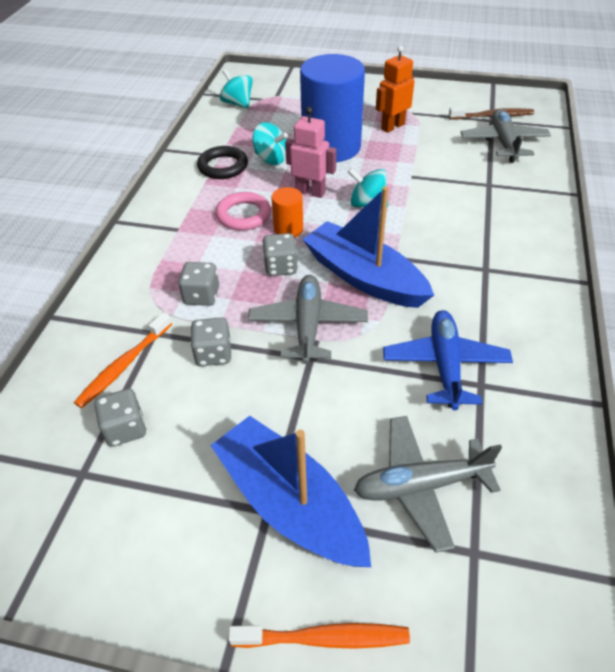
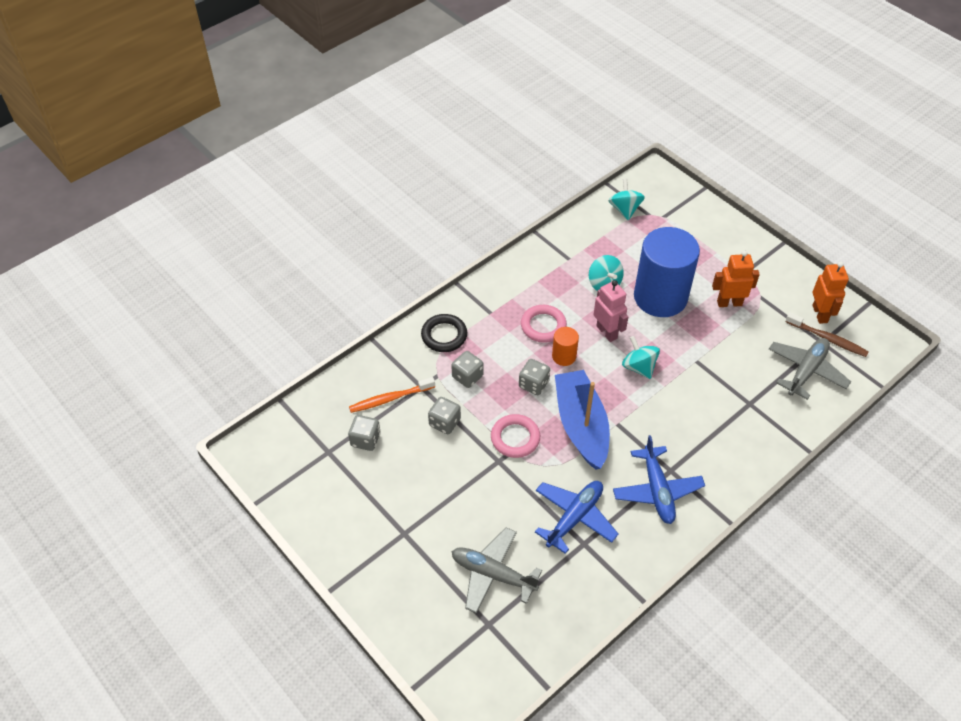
camera: 35 degrees right, 5 degrees up
(223, 166) = (563, 271): black ring -> black ring (444, 335)
(290, 503) = (418, 537): blue boat -> none
(308, 325) = (515, 438): grey plane -> pink ring
(324, 638) = (383, 609): orange toothbrush -> none
(468, 104) = (820, 314): none -> orange robot
(493, 292) = (657, 490): none -> blue plane

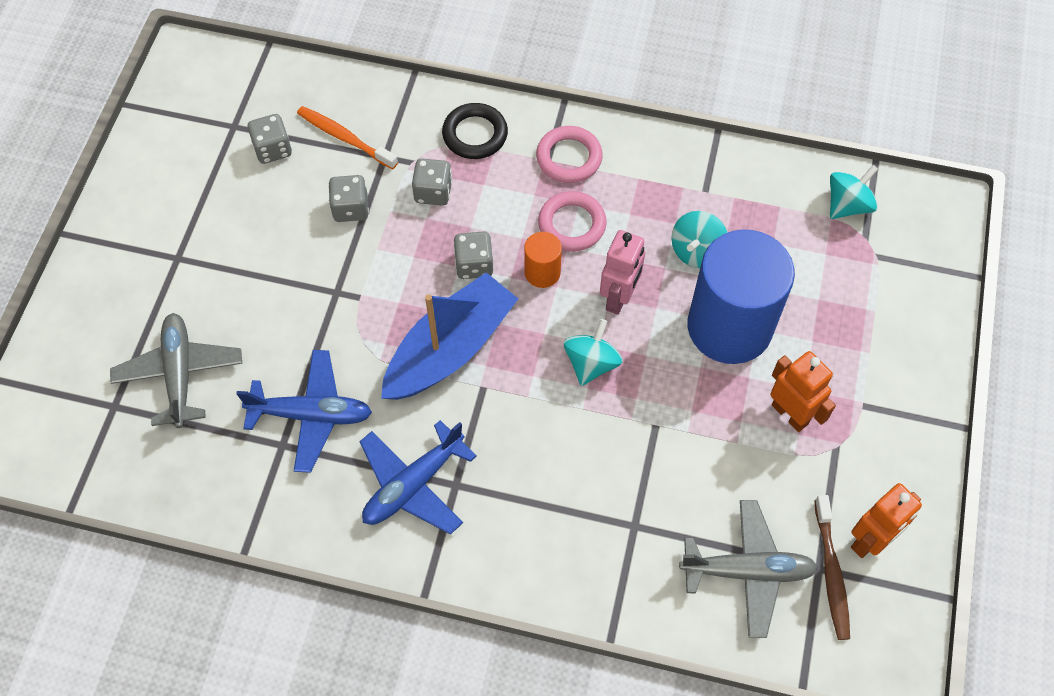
camera: 55 degrees right, 10 degrees up
(515, 438) = (380, 290): pink ring -> pink ring (569, 158)

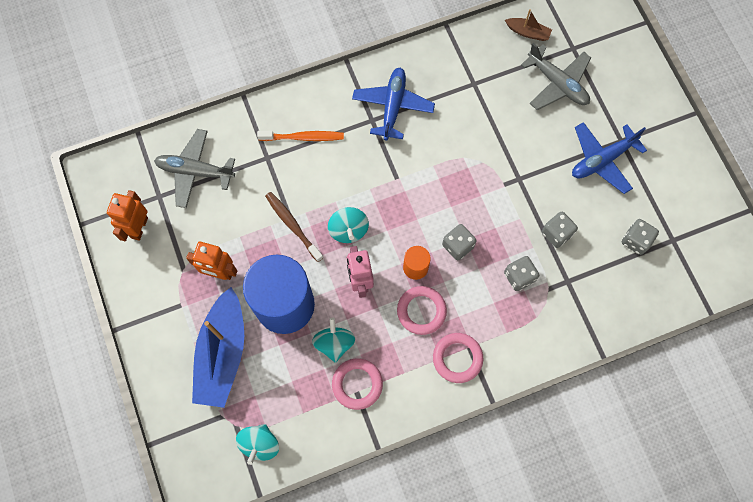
camera: 145 degrees right, 10 degrees up
(148, 467) = (528, 32): none -> brown boat
(311, 415) = (473, 106): blue plane -> blue plane (602, 160)
(344, 138) = (602, 277): orange toothbrush -> orange toothbrush (303, 137)
(450, 349) = (431, 187): blue boat -> blue boat (222, 353)
(475, 134) = (527, 335): black ring -> none
(699, 198) = (357, 384): none -> pink ring
(747, 571) = (195, 171): grey plane -> grey plane turned 45 degrees clockwise
(831, 572) = (151, 198): brown toothbrush -> brown toothbrush (292, 225)

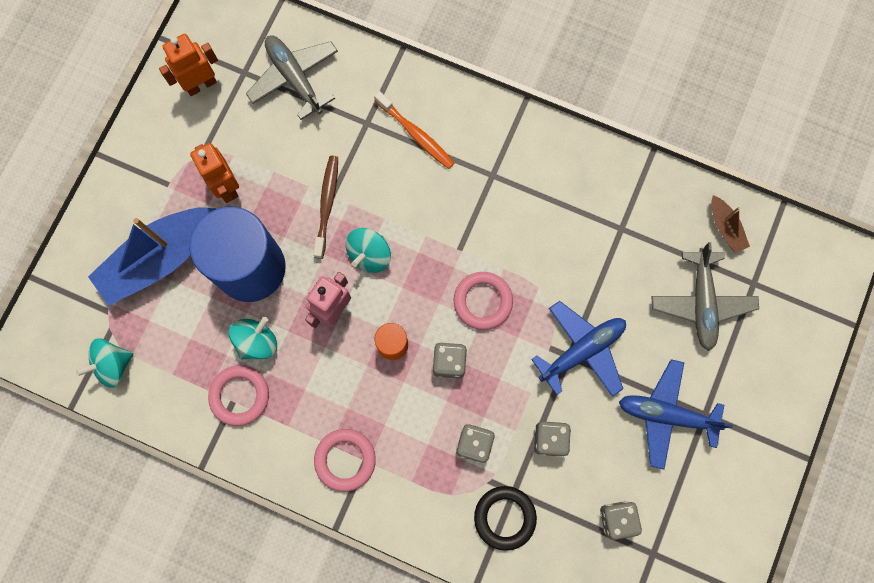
camera: 45 degrees right, 5 degrees up
(393, 106) = (524, 180): blue plane -> blue plane (582, 350)
(421, 311) = (357, 388): pink ring -> pink ring (483, 301)
(577, 300) = (504, 517): none -> black ring

